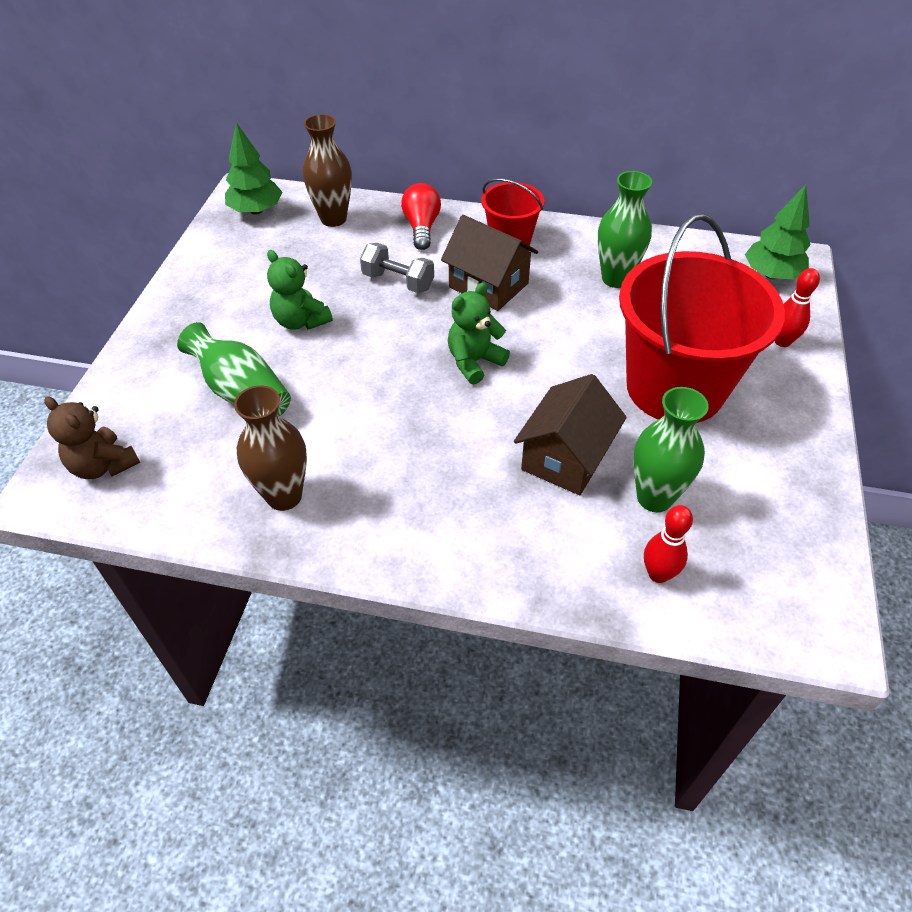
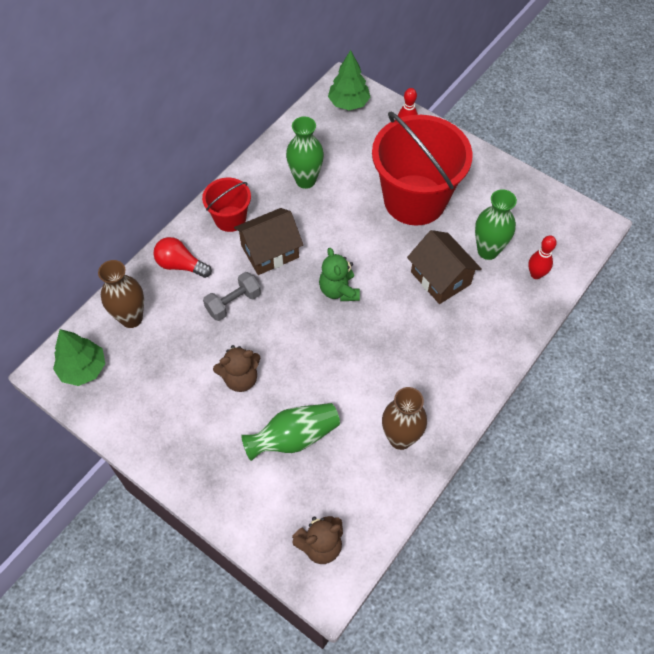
camera: 65 degrees left, 10 degrees up
(301, 321) = (240, 378): green teddy bear -> brown teddy bear

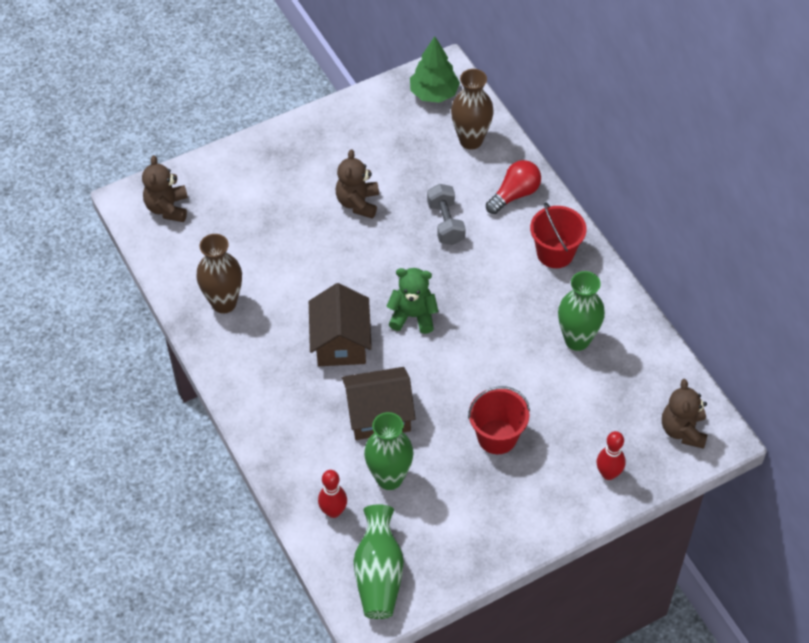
camera: 115 degrees right, 5 degrees down
(270, 251) = (493, 273): brown house -> brown house (341, 342)
(294, 437) = (274, 223): green vase -> green vase (379, 574)
(348, 103) = (683, 430): green tree -> brown teddy bear
(415, 200) = (497, 437): red bucket -> red bucket, size x0.50

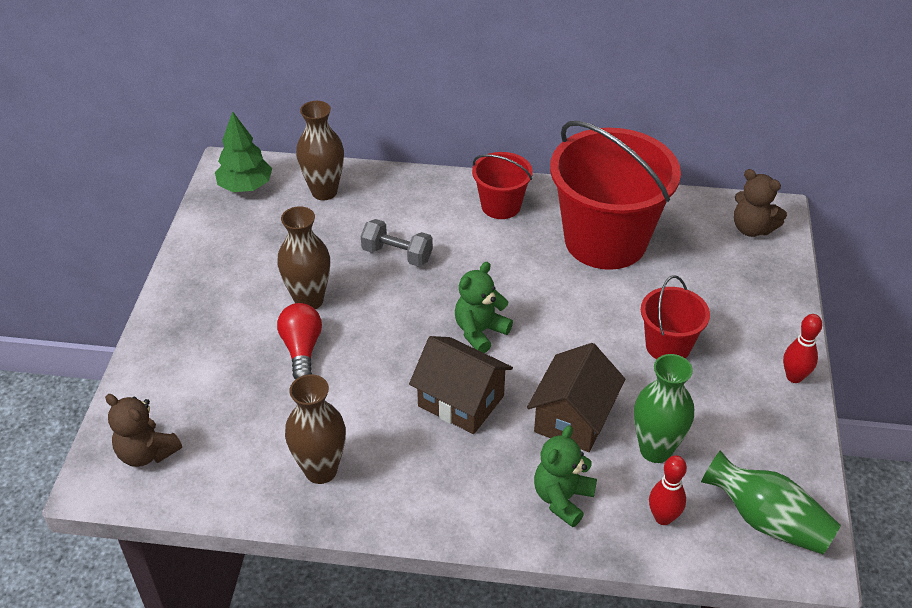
camera: 55 degrees left, 10 degrees down
(304, 445) = (562, 498): none -> green teddy bear
(358, 203) = (309, 300): brown teddy bear -> brown vase
(514, 194) = (413, 197): red light bulb -> red light bulb (302, 349)
(577, 340) = (605, 240): green vase -> red bucket
(608, 474) = (764, 295): red bowling pin -> red bowling pin (794, 377)

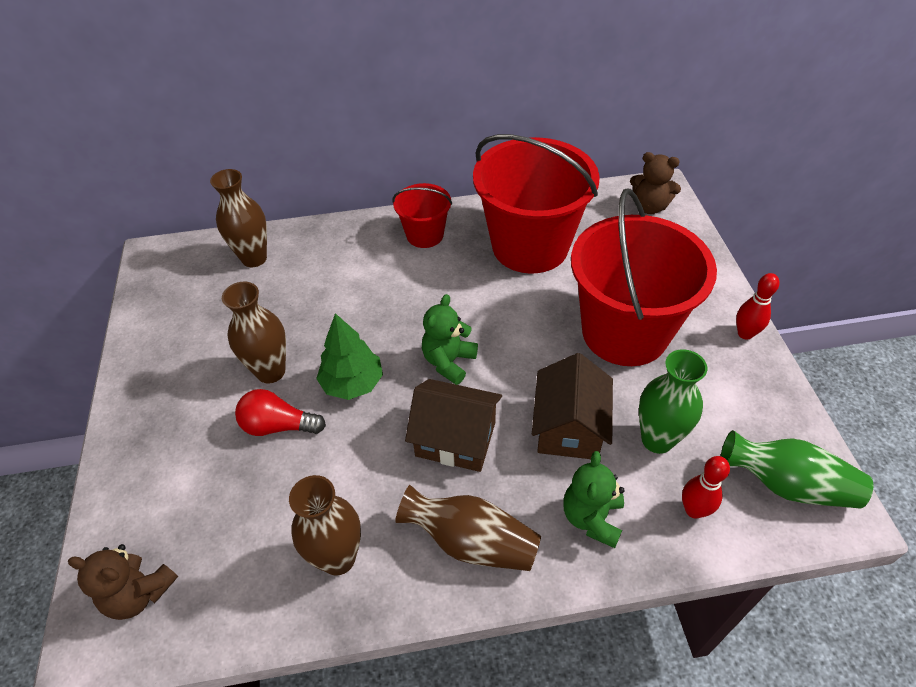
camera: 15 degrees left, 5 degrees up
(245, 187) = (174, 270): green tree -> green tree (352, 383)
(302, 349) = (278, 426): red light bulb -> red light bulb turned 60 degrees counterclockwise
(397, 254) = (344, 304): grey dumbbell -> none
(443, 488) = (471, 541): none -> brown vase
(668, 346) = (625, 332): red bucket -> red bucket, size x2.01

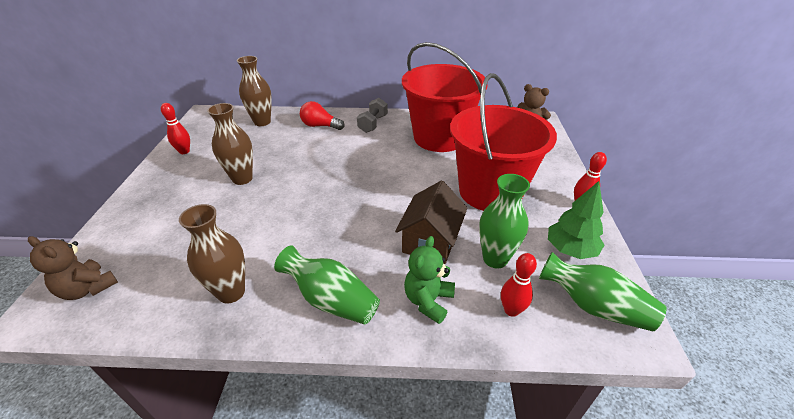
camera: 10 degrees right, 10 degrees down
(158, 336) = (184, 151): none -> red bowling pin
(278, 426) = (231, 208): red light bulb -> red light bulb (320, 126)
(352, 383) = (291, 192): green tree -> green tree (570, 249)
(425, 235) = (373, 124): red bucket -> grey dumbbell
(449, 362) = (360, 190): green teddy bear -> none
(455, 439) = (346, 234): brown house -> none
(471, 541) = (331, 300): brown vase -> green vase

